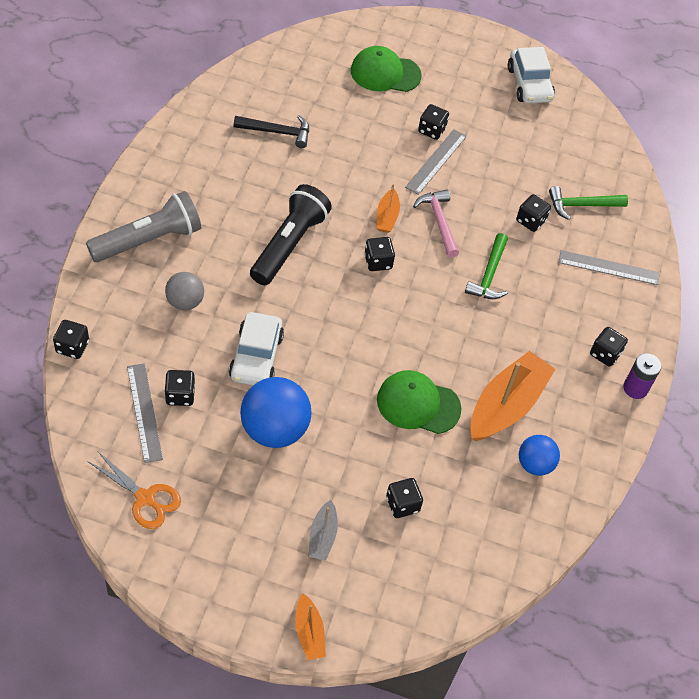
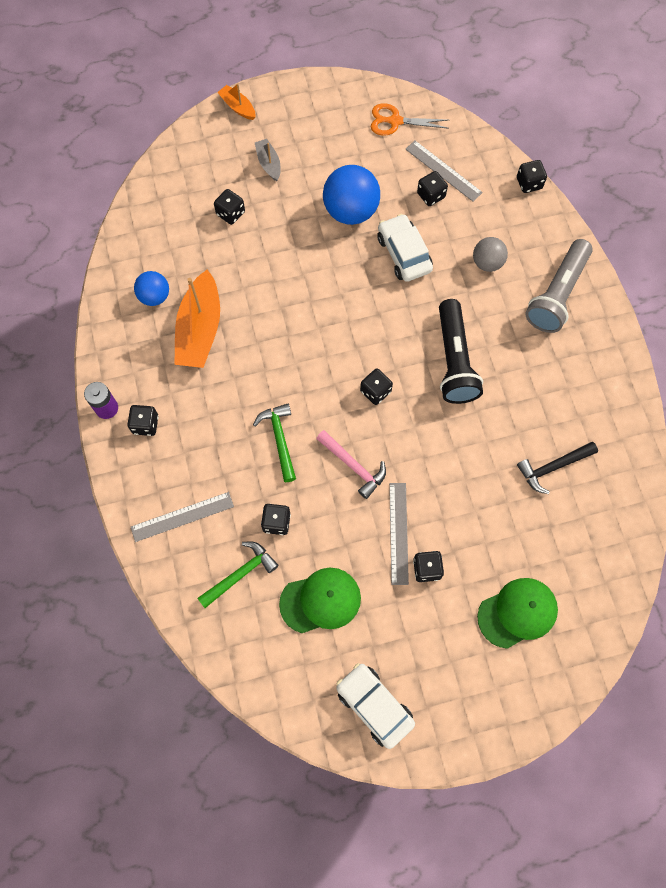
camera: 155 degrees right, 15 degrees up
(387, 217) = (399, 441): orange boat -> none
(418, 404) = (265, 290): green cap -> green cap (320, 600)

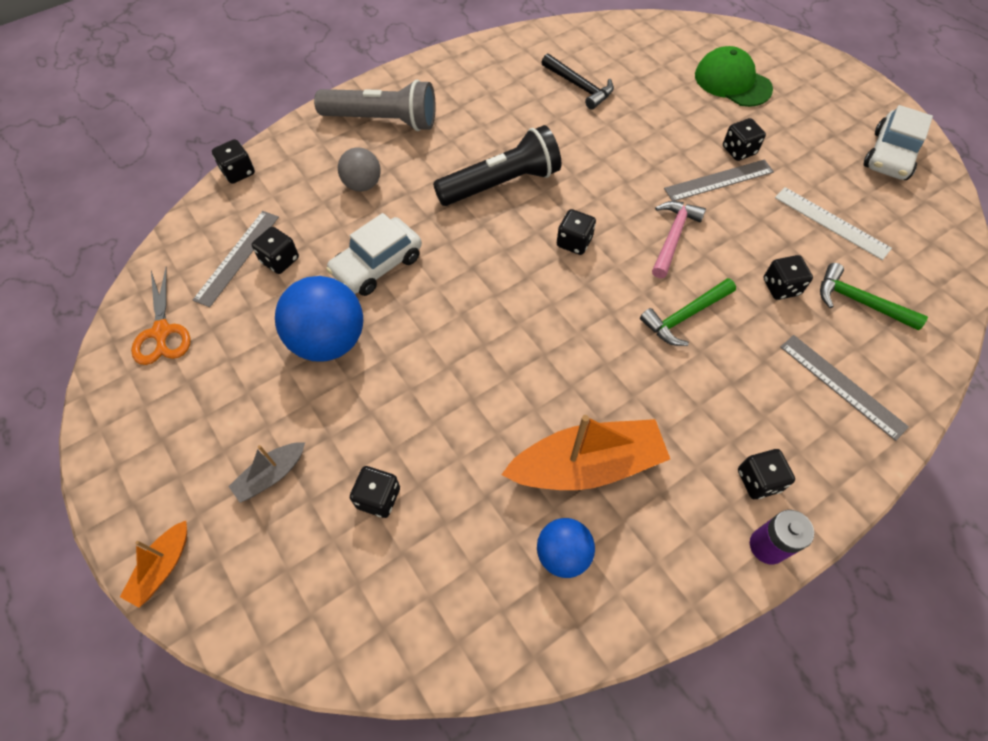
camera: 110 degrees left, 10 degrees down
(320, 600) = (831, 223): green cap -> white ruler

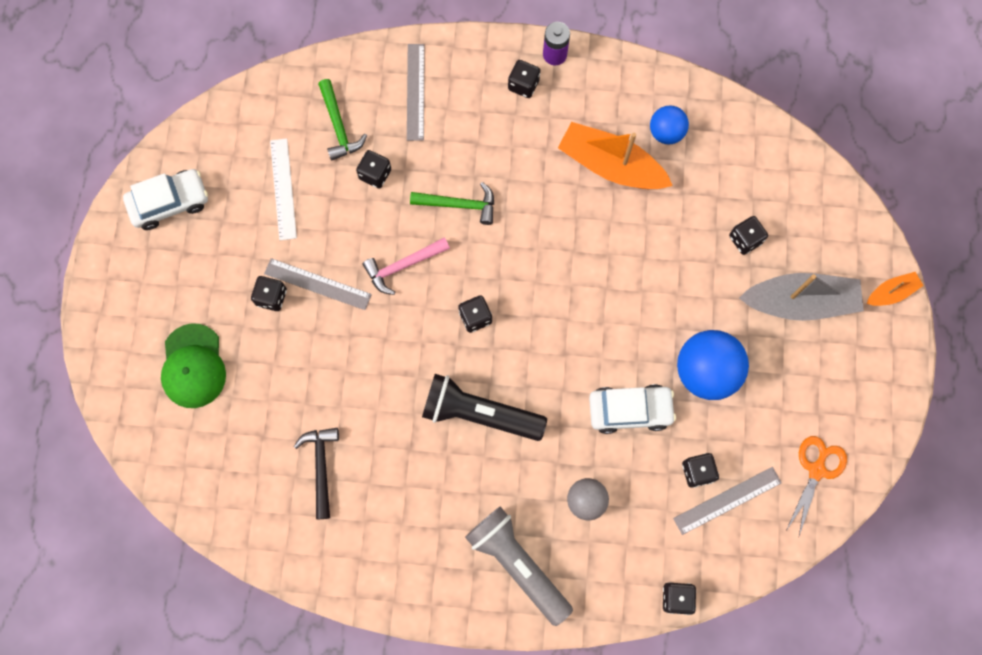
camera: 140 degrees left, 15 degrees up
(271, 475) = (800, 302): grey boat -> grey boat, size x2.00

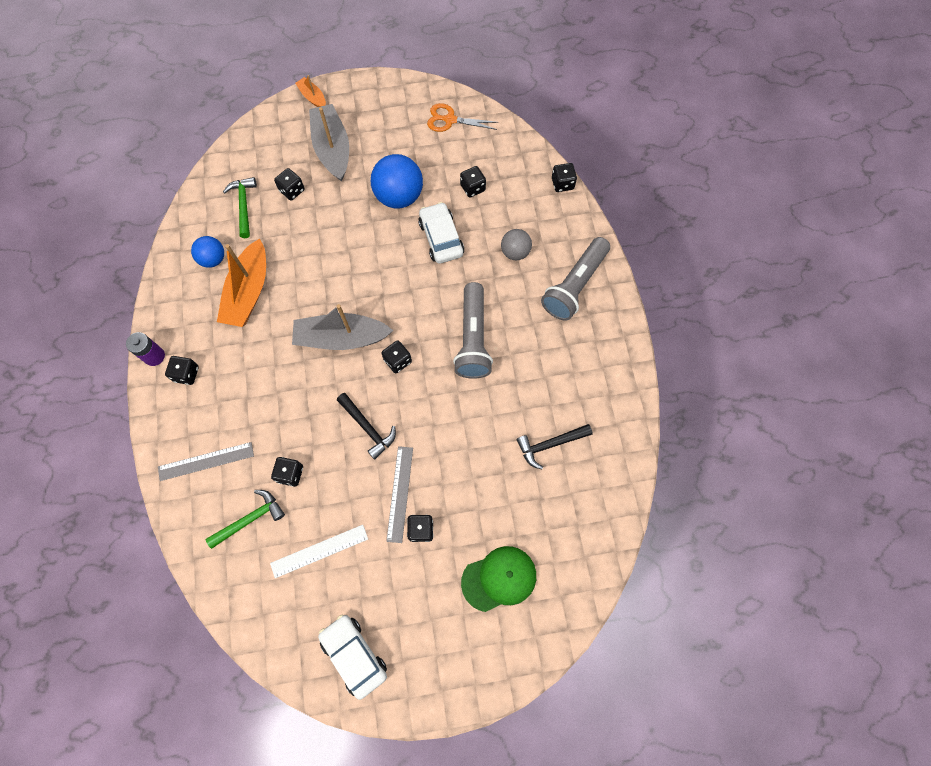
camera: 105 degrees left, 5 degrees down
(403, 266) = (368, 428): pink hammer -> black hammer
(459, 205) = (304, 398): green hammer -> green hammer (244, 205)
(479, 413) = (473, 339): black flashlight -> grey flashlight
(522, 259) = (341, 338): none -> grey boat
(727, 500) = (486, 167): grey ruler -> none

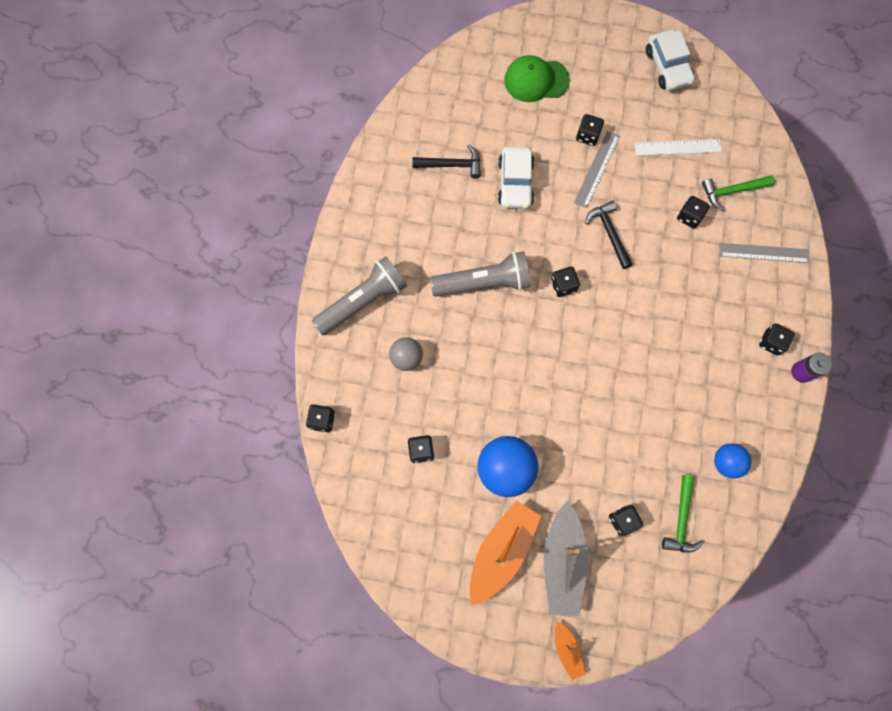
camera: 160 degrees left, 5 degrees up
(248, 292) = (695, 409): orange boat -> orange boat (501, 551)
(341, 338) = (611, 327): grey boat -> none
(441, 238) = (477, 401): white car -> white car (515, 183)
(450, 120) = (412, 553): orange scissors -> none
(473, 339) = (484, 282): grey flashlight -> grey flashlight turned 60 degrees clockwise

